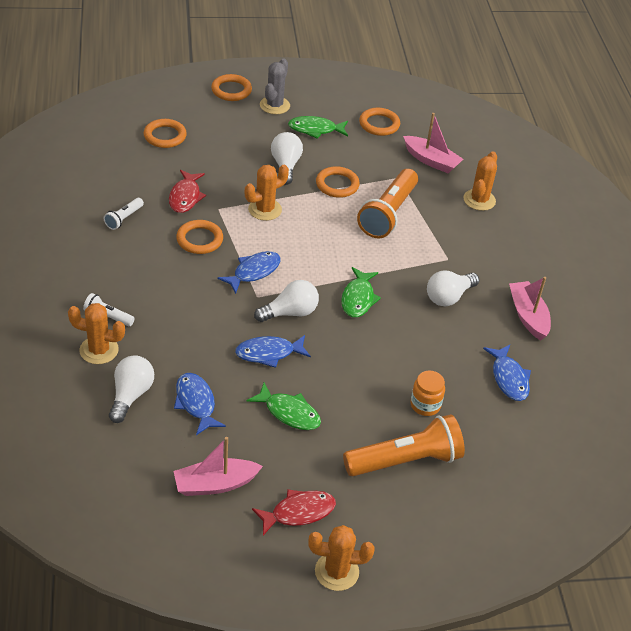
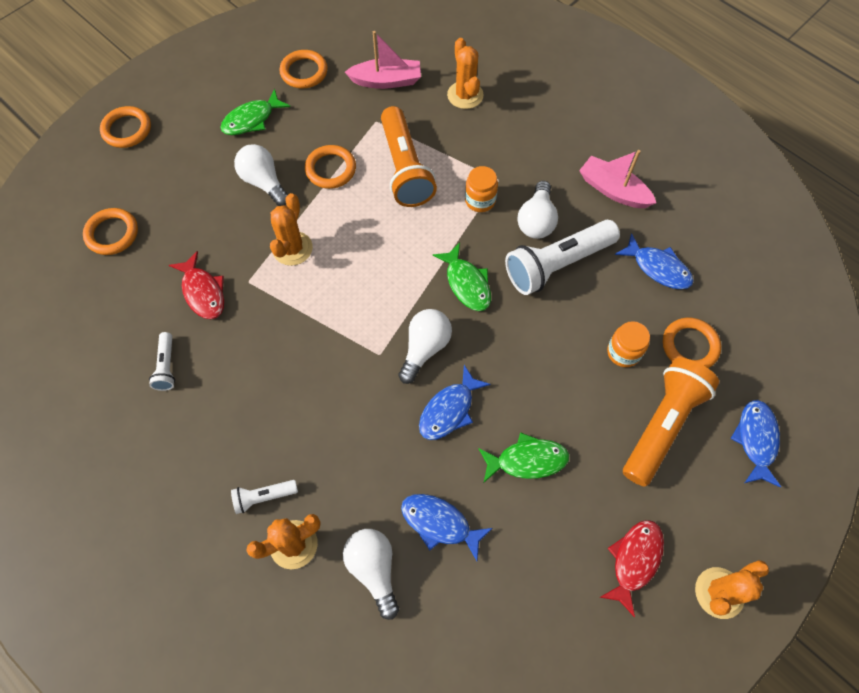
camera: 35 degrees left, 20 degrees up
(199, 239) = (265, 332): orange ring -> orange ring (690, 346)
(215, 484) = (541, 598): pink boat -> none
(254, 272) = (350, 328): blue fish -> blue fish (756, 440)
(274, 105) = (187, 118): grey cactus -> none
(421, 262) = (480, 200): none -> orange jar
(435, 329) = (557, 264): none -> white flashlight

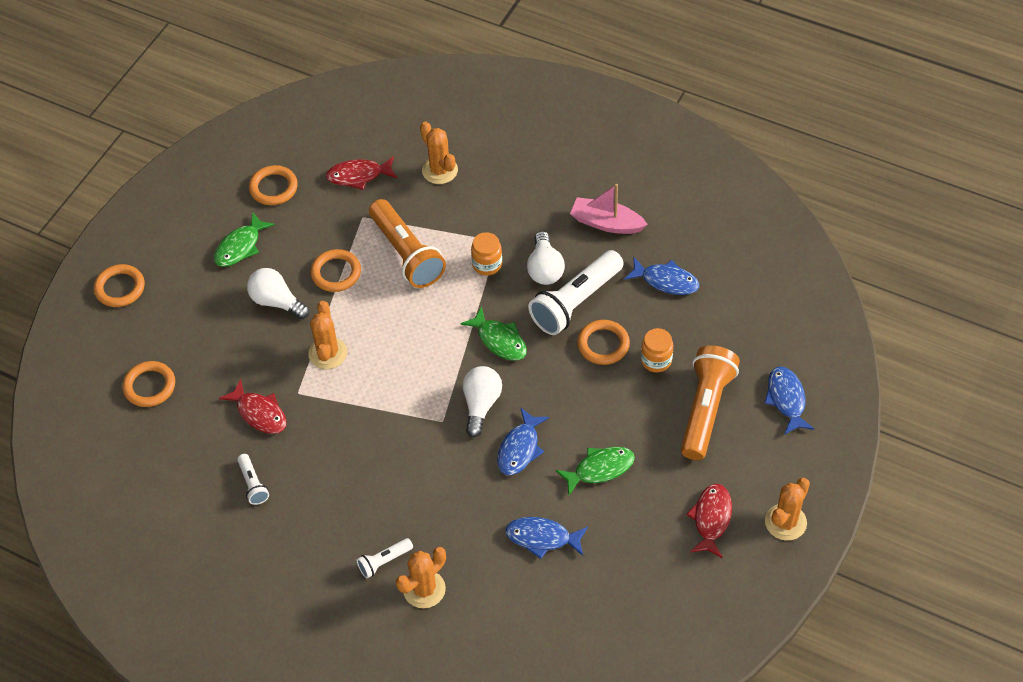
camera: 15 degrees left, 10 degrees down
(374, 569) = (499, 587): white light bulb -> none
(386, 81) = (358, 176): pink boat -> red fish
(690, 346) = (711, 339): orange ring -> orange ring (603, 344)

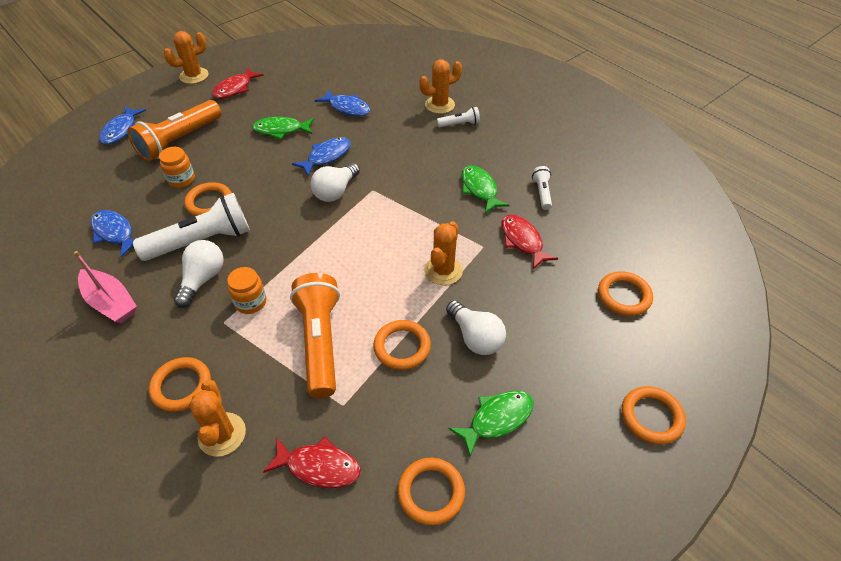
camera: 160 degrees left, 5 degrees down
(494, 187) = (181, 386): none -> orange ring
(499, 340) = (288, 232): green fish -> green fish (479, 189)

